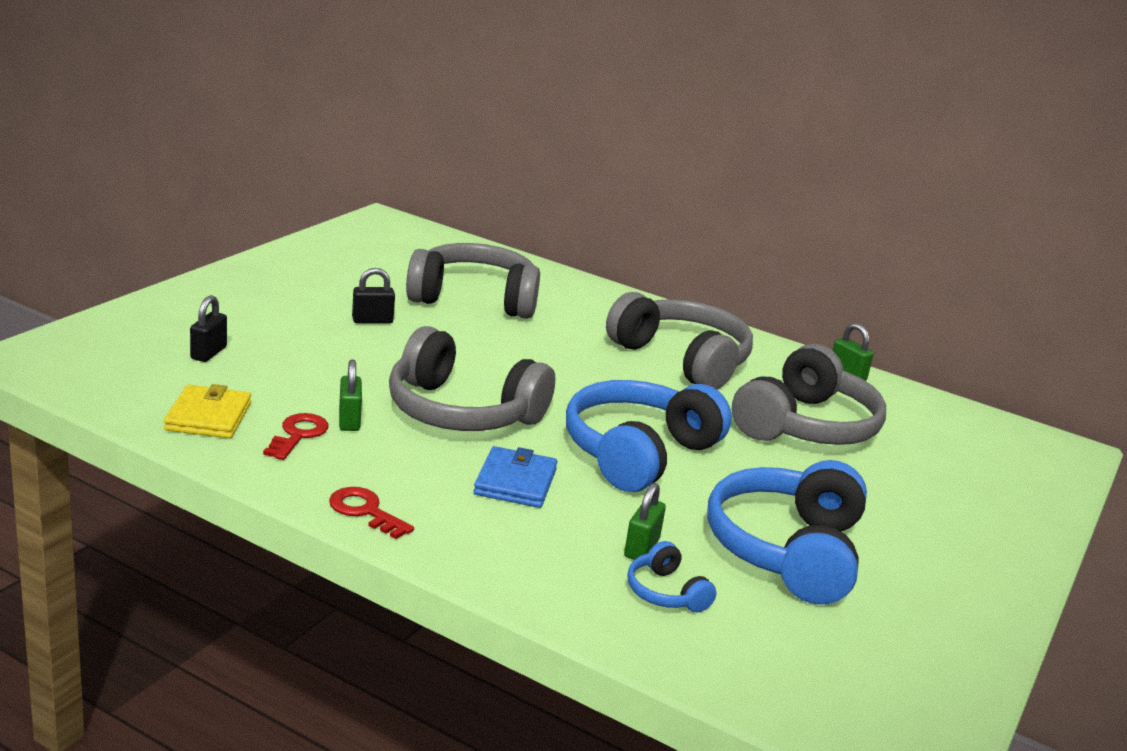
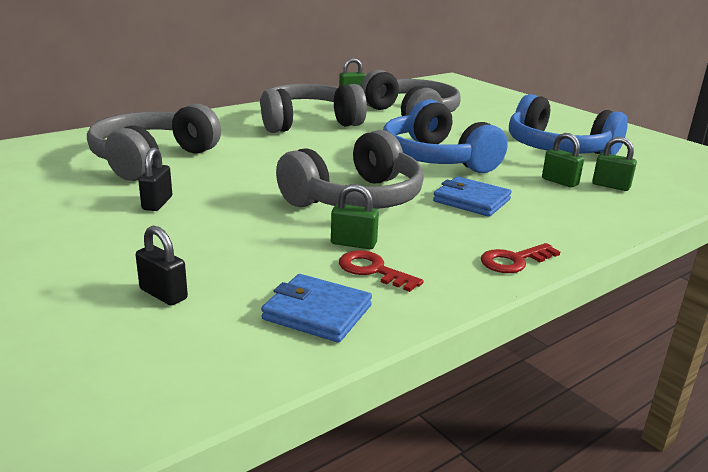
camera: 65 degrees left, 0 degrees up
(208, 417) = (317, 312): yellow wallet -> blue wallet
(665, 592) = (611, 186): blue headphones -> green padlock

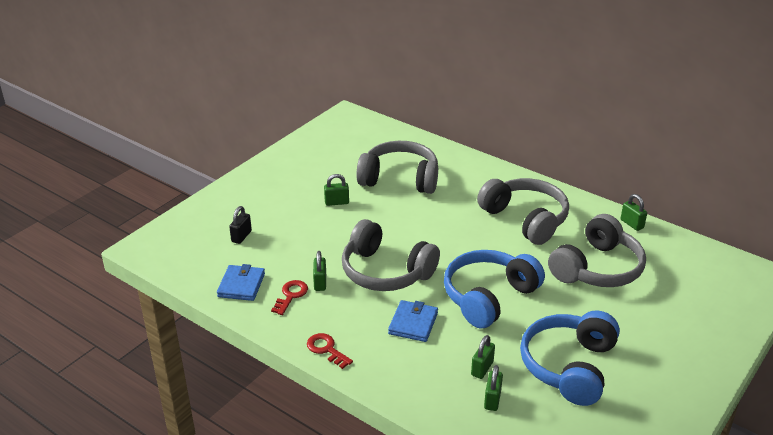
camera: 75 degrees right, 10 degrees up
(157, 203) = (337, 202): black padlock -> green padlock

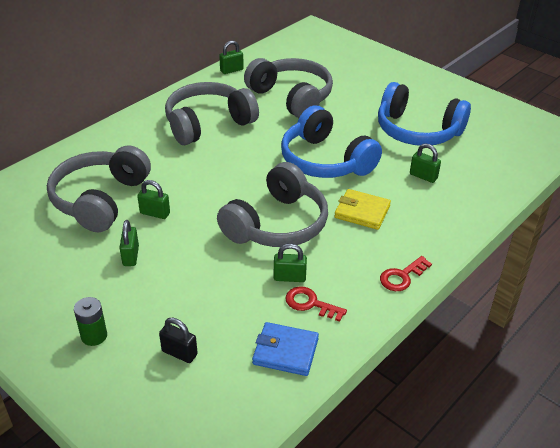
camera: 85 degrees left, 5 degrees up
(257, 199) = (94, 336): none -> green battery
(413, 323) = (362, 212): blue wallet -> yellow wallet
(492, 400) = (461, 175): green padlock -> green padlock (155, 213)

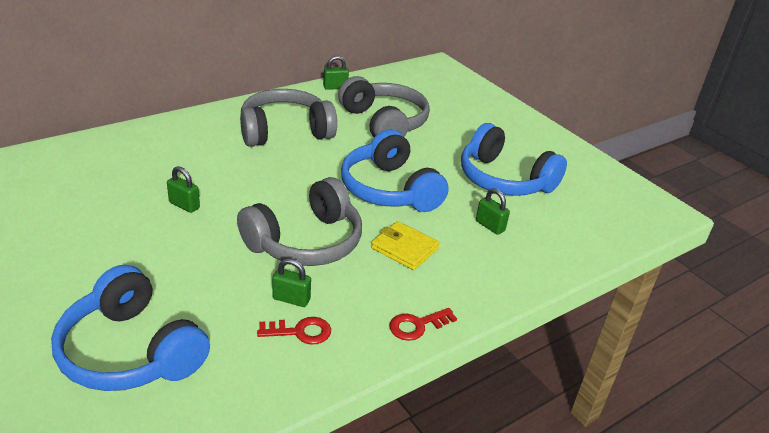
camera: 10 degrees right, 5 degrees down
(94, 336) = (52, 313): green battery -> none
(100, 199) = (137, 181): grey headphones -> none
(131, 256) = (136, 241): green padlock -> none
(179, 353) = (130, 351): black padlock -> blue headphones
(285, 351) = (246, 377): blue wallet -> none
(310, 304) = (300, 332): red key -> red key turned 135 degrees clockwise

